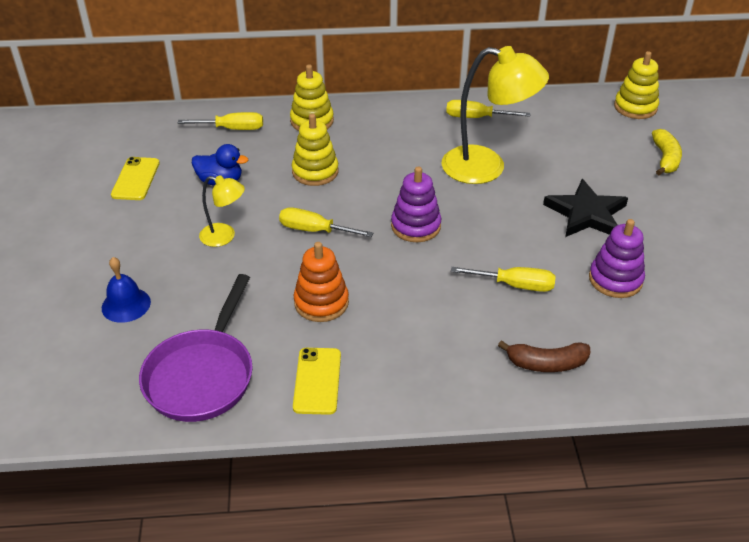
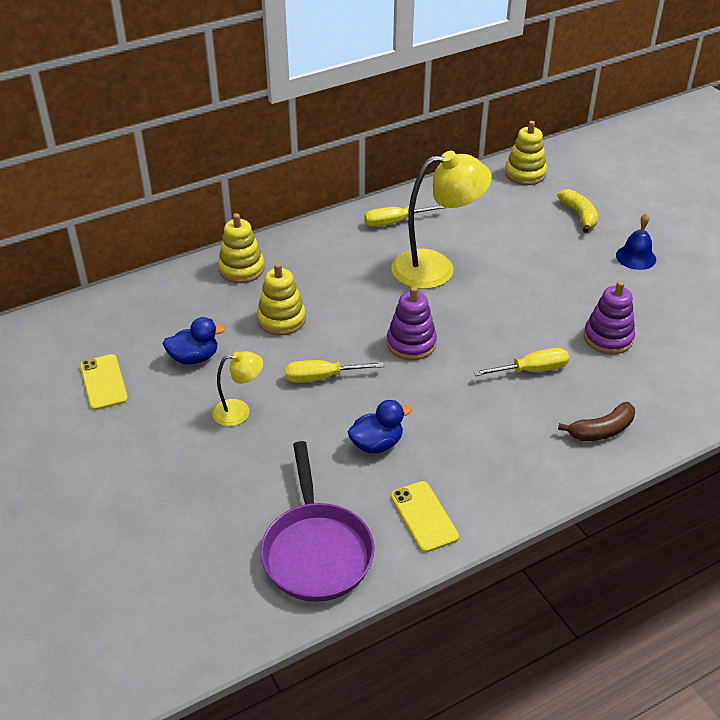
camera: 25 degrees left, 0 degrees up
(126, 305) = (191, 512): blue bell -> blue bell (636, 257)
(232, 129) = (166, 300): yellow screwdriver -> none
(321, 302) = (377, 444): orange stacking toy -> blue duck
(586, 214) = (548, 286): black star -> none

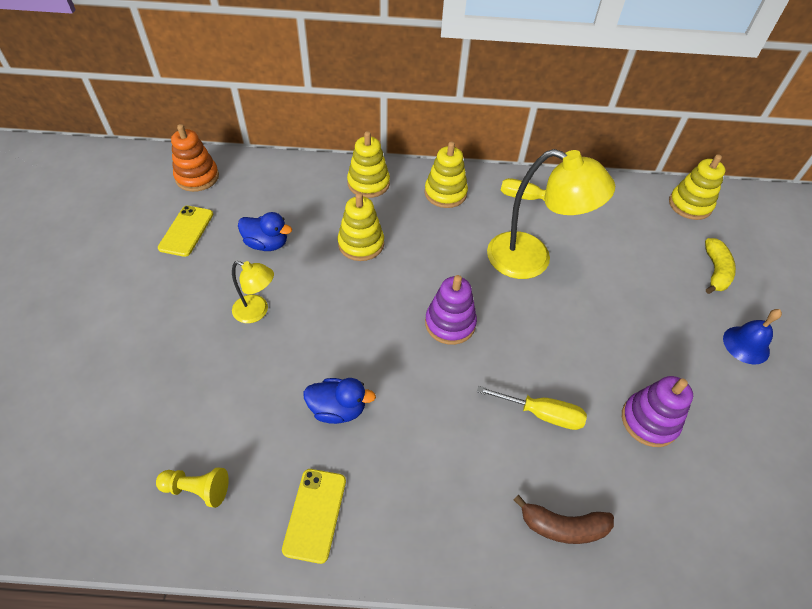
camera: 30 degrees right, 10 degrees up
(64, 334) = (197, 177): none -> orange stacking toy
(316, 551) = (197, 489): purple pan -> yellow pawn
(319, 248) = (445, 193): none -> yellow stacking toy
(322, 377) = (347, 316): yellow screwdriver -> none

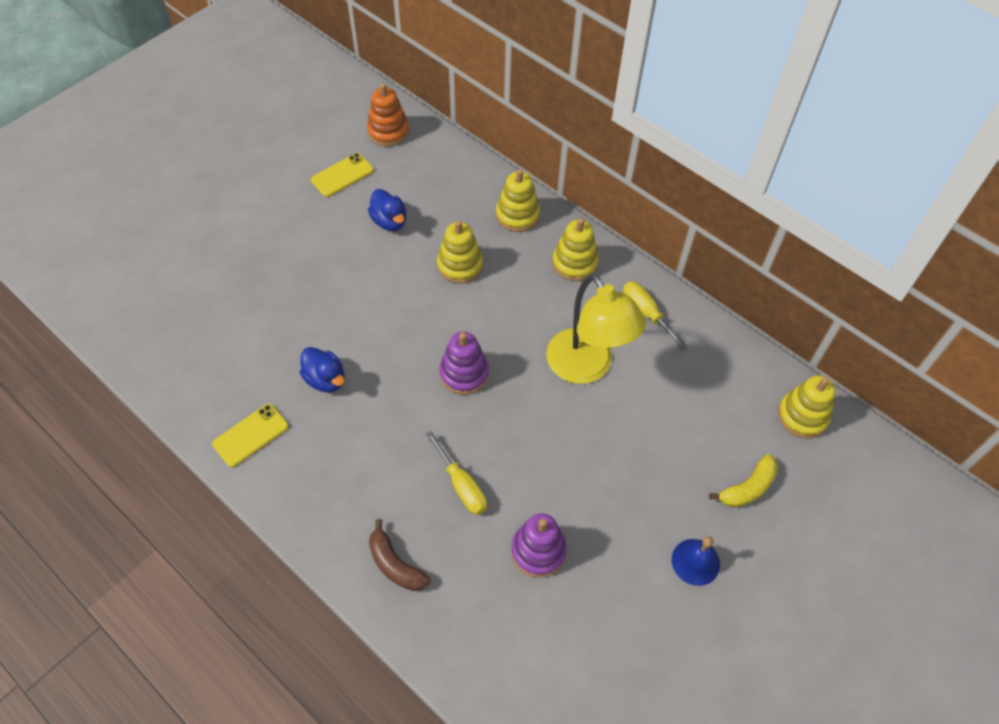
camera: 40 degrees right, 5 degrees up
(197, 489) = (199, 368): yellow pawn -> none
(257, 312) = (336, 272): yellow lamp -> none

